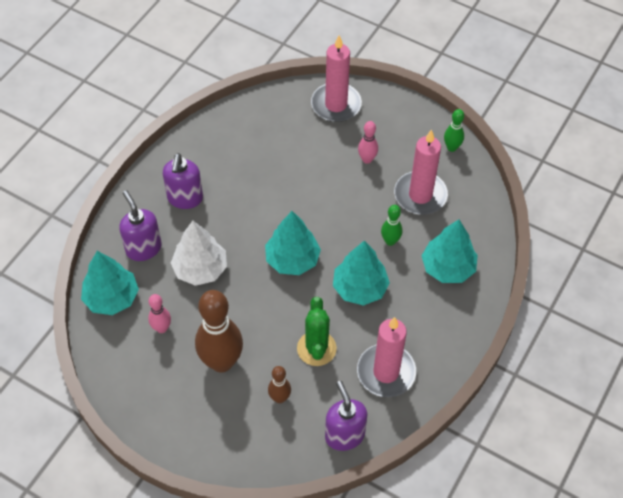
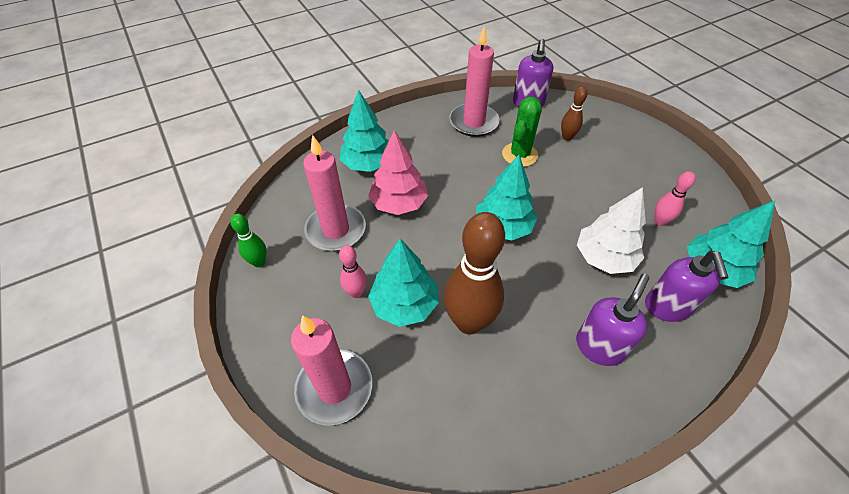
camera: 150 degrees left, 5 degrees down
(221, 362) = (608, 176): brown bowling pin -> brown bowling pin (469, 322)
(360, 288) = (454, 180): turquoise tree -> turquoise tree (404, 304)
(390, 241) = (399, 203): green bowling pin -> pink tree

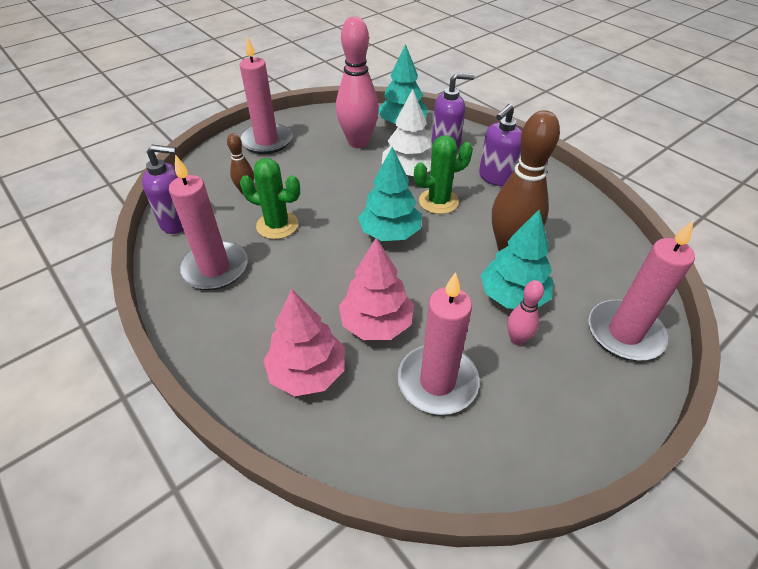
camera: 100 degrees left, 5 degrees down
(259, 262) = (519, 460): green bowling pin -> none
(368, 164) = (307, 372): turquoise tree -> pink tree
(550, 275) = (438, 201): none -> green cactus
(599, 347) = (496, 177): purple soap dispenser -> purple soap dispenser turned 75 degrees counterclockwise
(650, 151) = (267, 141): none -> pink candle
(660, 221) = (358, 142): pink bowling pin -> pink bowling pin, size x2.05

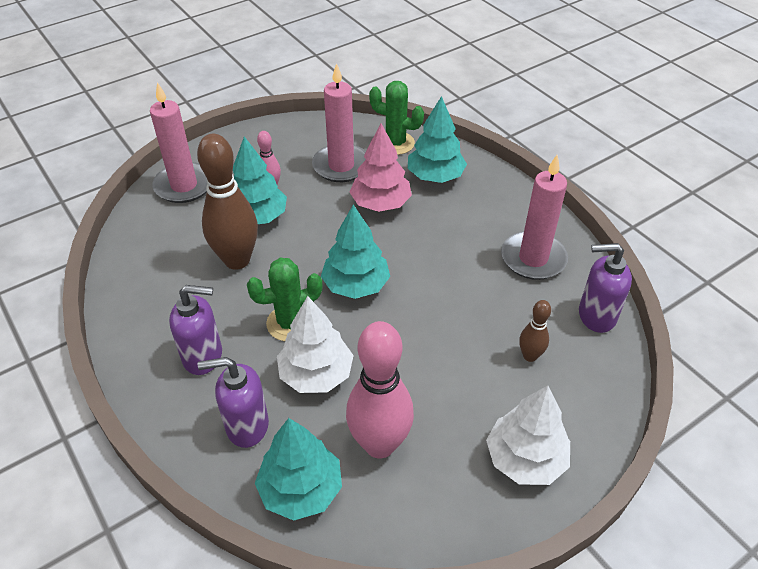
camera: 175 degrees left, 0 degrees up
(267, 141) = (525, 459): pink candle -> white tree
(277, 225) = (480, 303): green cactus -> green cactus (395, 143)
(307, 372) = (435, 176): pink tree -> turquoise tree
(496, 177) = (203, 356): purple soap dispenser -> purple soap dispenser turned 45 degrees clockwise

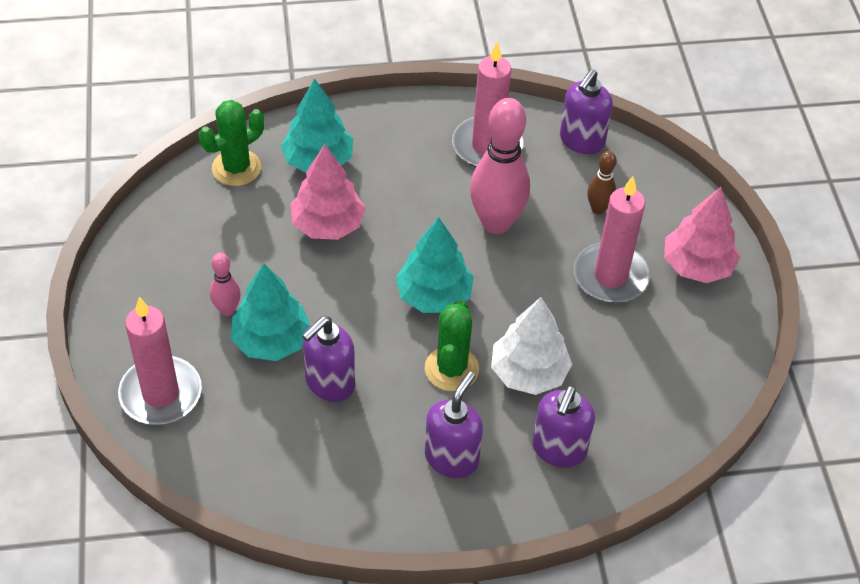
camera: 65 degrees left, 5 degrees up
(237, 260) = (329, 383): brown bowling pin -> purple soap dispenser
(301, 489) = (648, 432): turquoise tree -> none
(341, 166) = (239, 232): pink candle -> pink candle (610, 276)
(379, 444) = (632, 357): pink bowling pin -> pink bowling pin (496, 223)
(525, 459) = (697, 265): white tree -> pink tree

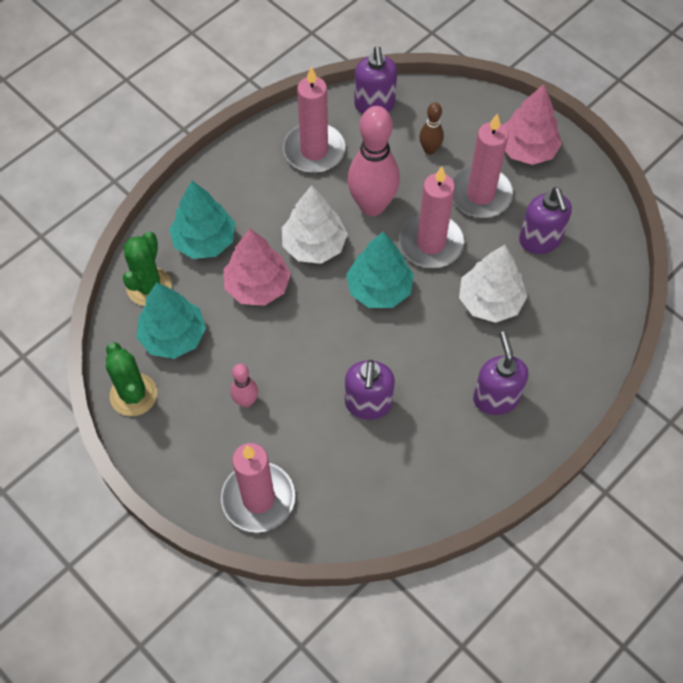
camera: 35 degrees left, 10 degrees up
(271, 340) = (299, 402): turquoise tree -> turquoise tree (173, 336)
(410, 223) = (314, 245): none -> white tree
(451, 369) = (439, 334): green cactus -> green cactus (133, 395)
(520, 288) = (431, 243): none -> pink candle
(558, 449) = (555, 342): purple soap dispenser -> purple soap dispenser (540, 240)

